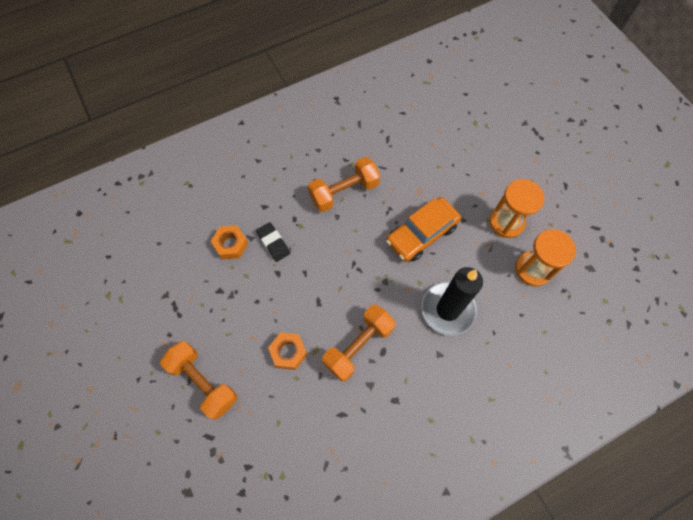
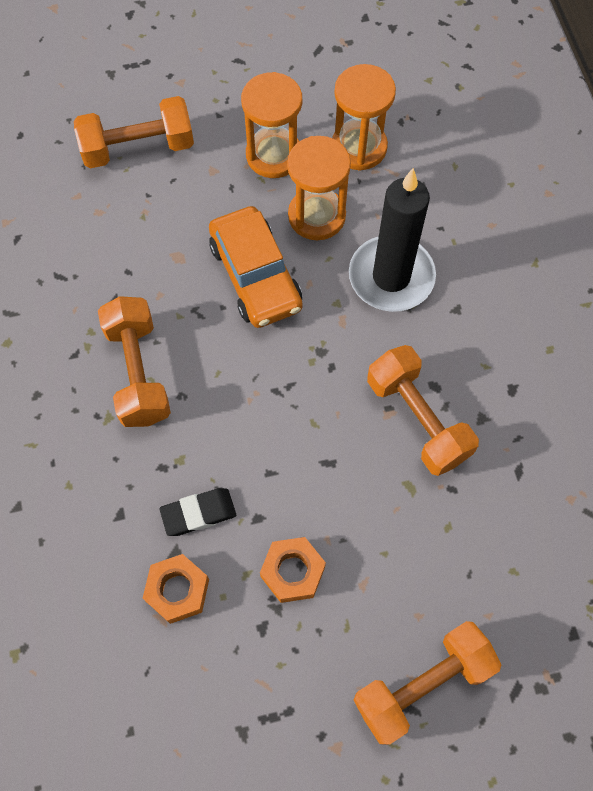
camera: 75 degrees left, 0 degrees up
(288, 352) = (403, 530): orange nut -> orange nut (292, 572)
(474, 257) = (316, 216): none -> orange hourglass
(481, 151) = (138, 148): none -> orange dumbbell

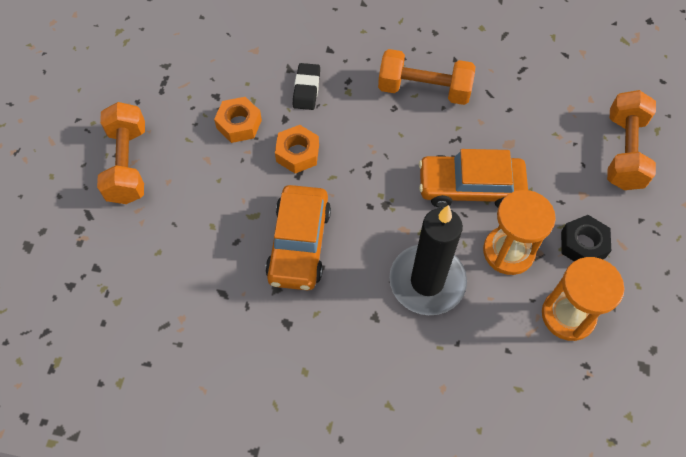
camera: 115 degrees right, 5 degrees down
(177, 590) = (265, 62): orange nut -> orange nut (297, 153)
(273, 155) = (583, 244): orange hourglass -> black nut
(417, 419) = (299, 244): orange dumbbell -> orange car

